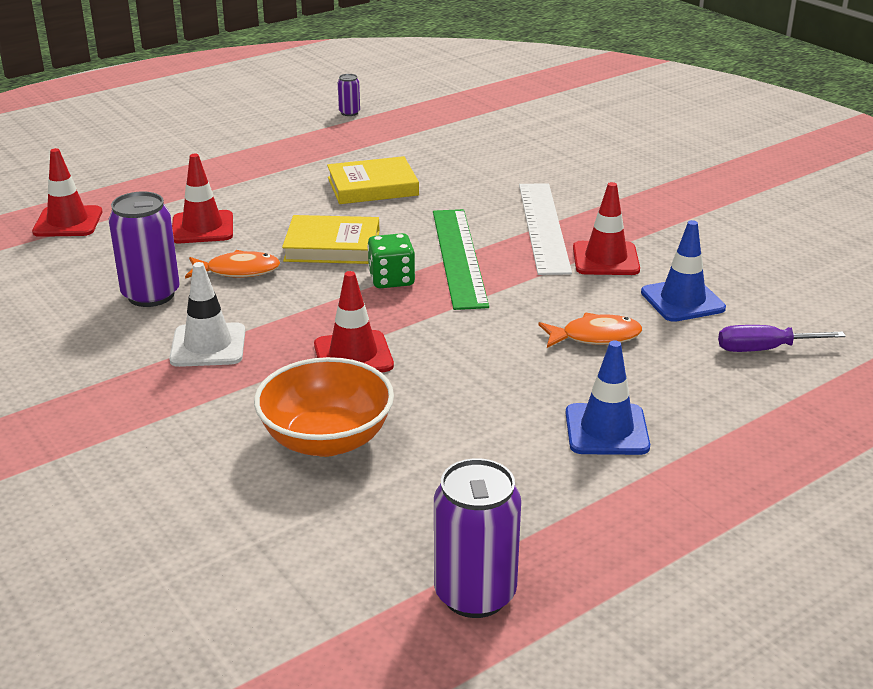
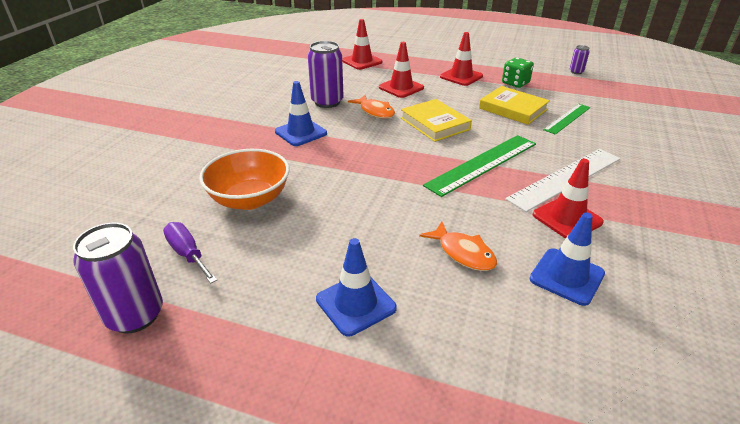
camera: 55 degrees right, 5 degrees up
(208, 346) = (301, 132): white traffic cone -> blue traffic cone
(353, 355) = (337, 174): red traffic cone -> red traffic cone (461, 76)
(391, 279) = (426, 153): green dice -> green dice (515, 83)
(439, 169) = (567, 118): none -> green ruler
(763, 349) = (558, 351): purple screwdriver -> purple screwdriver (188, 254)

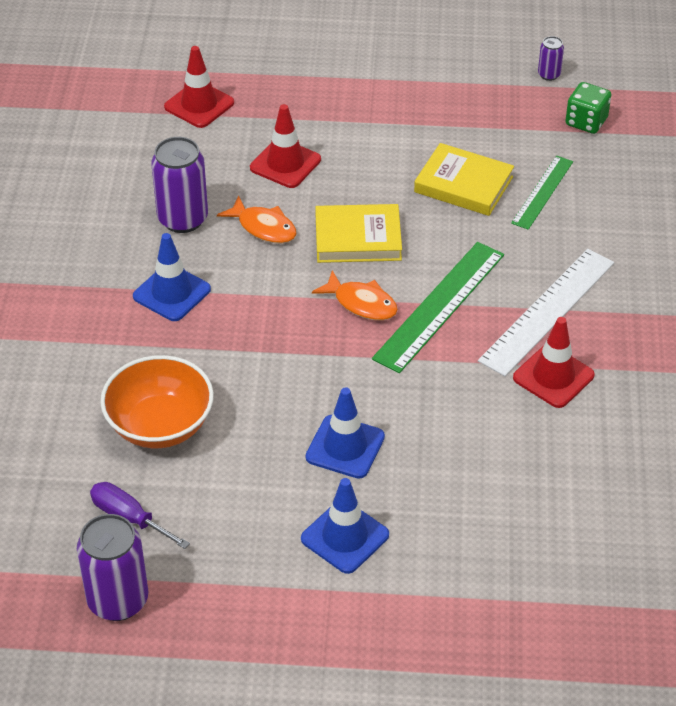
camera: 15 degrees left, 10 degrees up
(434, 124) = (358, 238): yellow book -> yellow book turned 45 degrees counterclockwise
(461, 76) = (372, 118): red traffic cone -> none
(463, 253) = (443, 450): orange fish -> orange fish (361, 303)
(515, 83) = (459, 121): green dice -> green dice (586, 122)
(566, 276) = (558, 457): blue traffic cone -> blue traffic cone (345, 447)

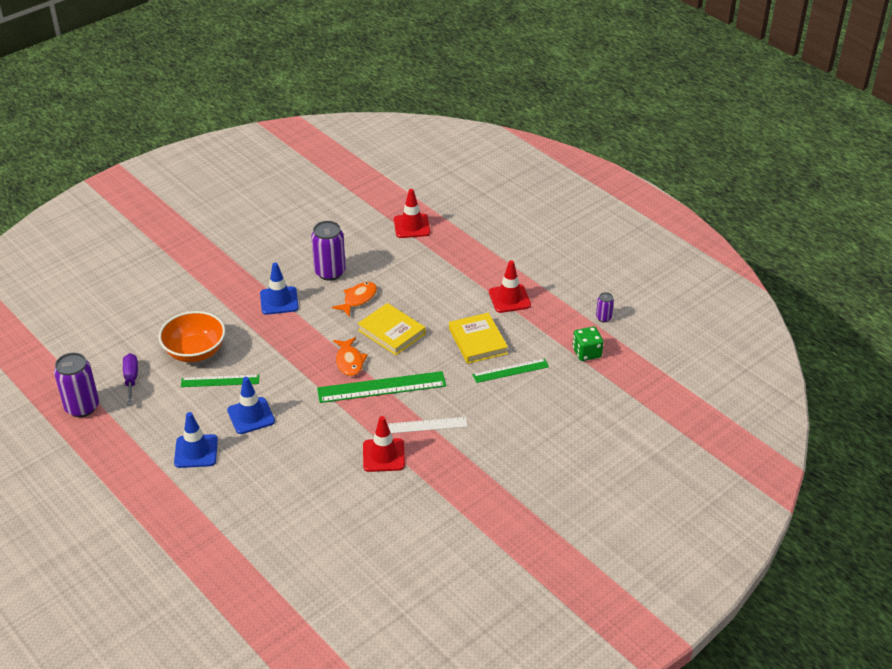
camera: 45 degrees right, 5 degrees down
(245, 436) = (220, 381): none -> green ruler
(263, 227) = (358, 299): orange fish -> orange fish turned 135 degrees counterclockwise
(285, 164) = (410, 277): red traffic cone -> red traffic cone (509, 298)
(547, 311) = (426, 425): white ruler -> white ruler, size x0.61

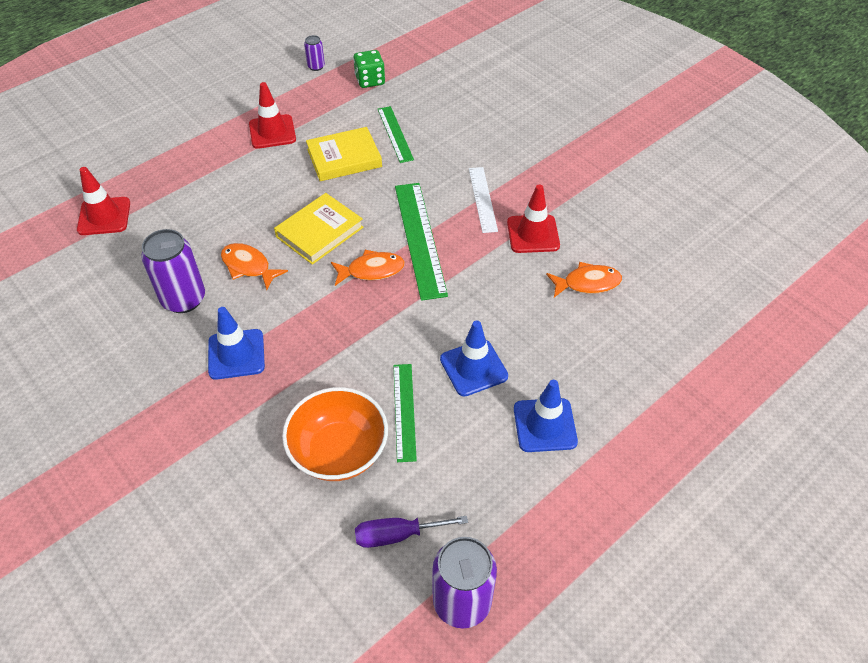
camera: 90 degrees left, 10 degrees up
(326, 486) = (587, 283): none -> orange fish

